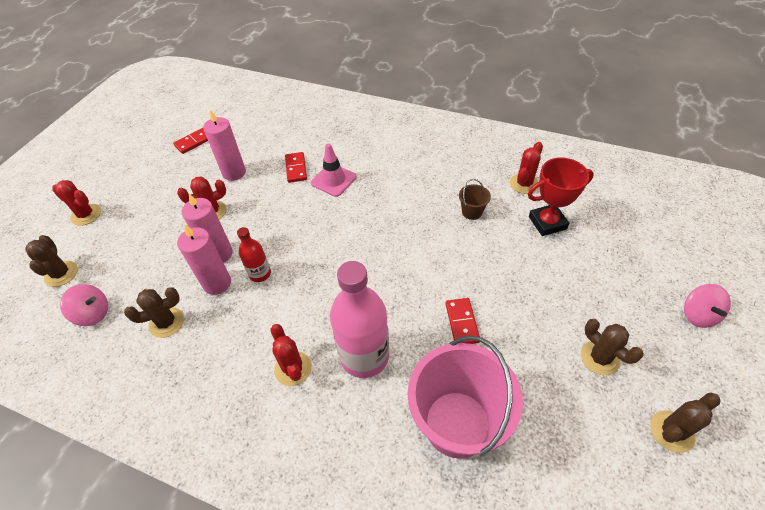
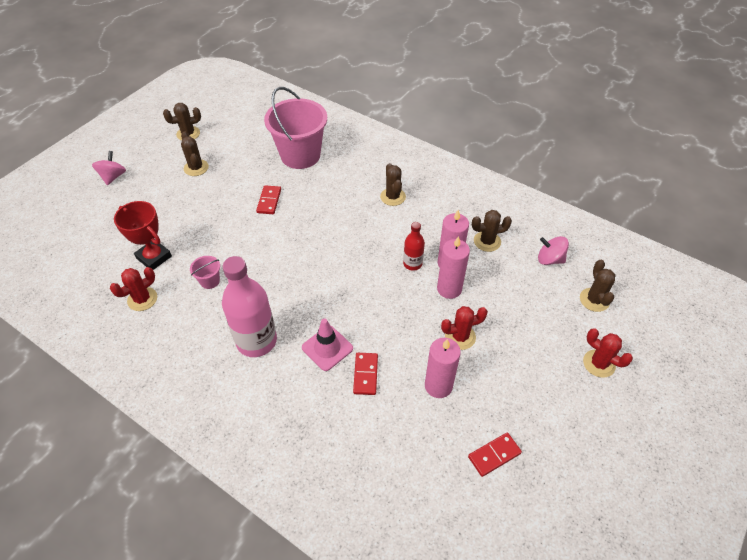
camera: 170 degrees left, 0 degrees up
(293, 368) = (393, 197): red cactus -> brown cactus
(364, 356) = (343, 195): pink bottle -> pink bottle (256, 341)
(472, 212) = (210, 281): brown bucket -> pink bucket
(547, 222) = (154, 257): red trophy -> red trophy turned 45 degrees clockwise

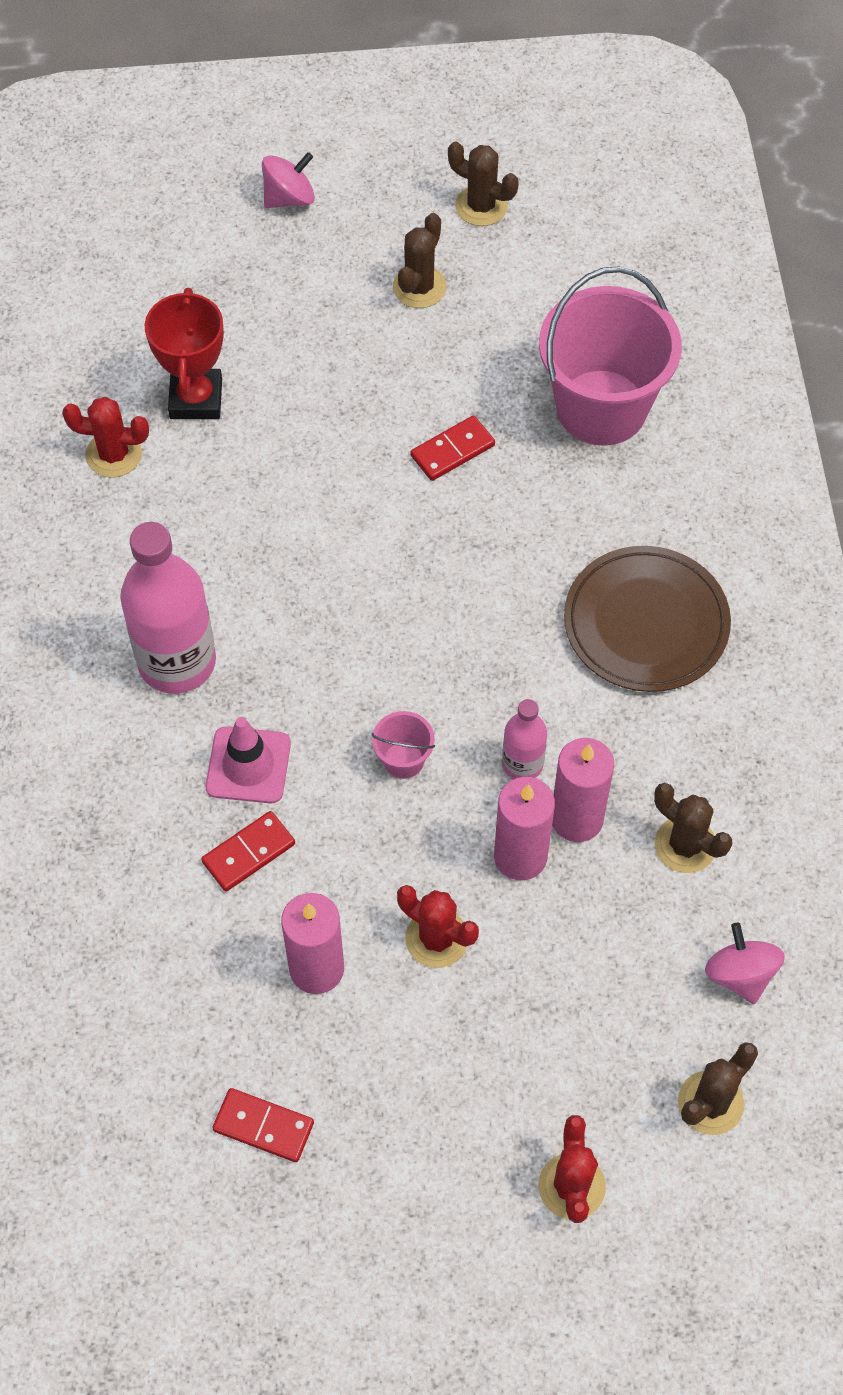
camera: 50 degrees right, 10 degrees up
(210, 281) = (222, 509): pink bucket -> pink bucket (403, 760)
(393, 197) = (646, 623): brown cactus -> brown plate
(412, 264) = (522, 764): red bottle -> pink bottle

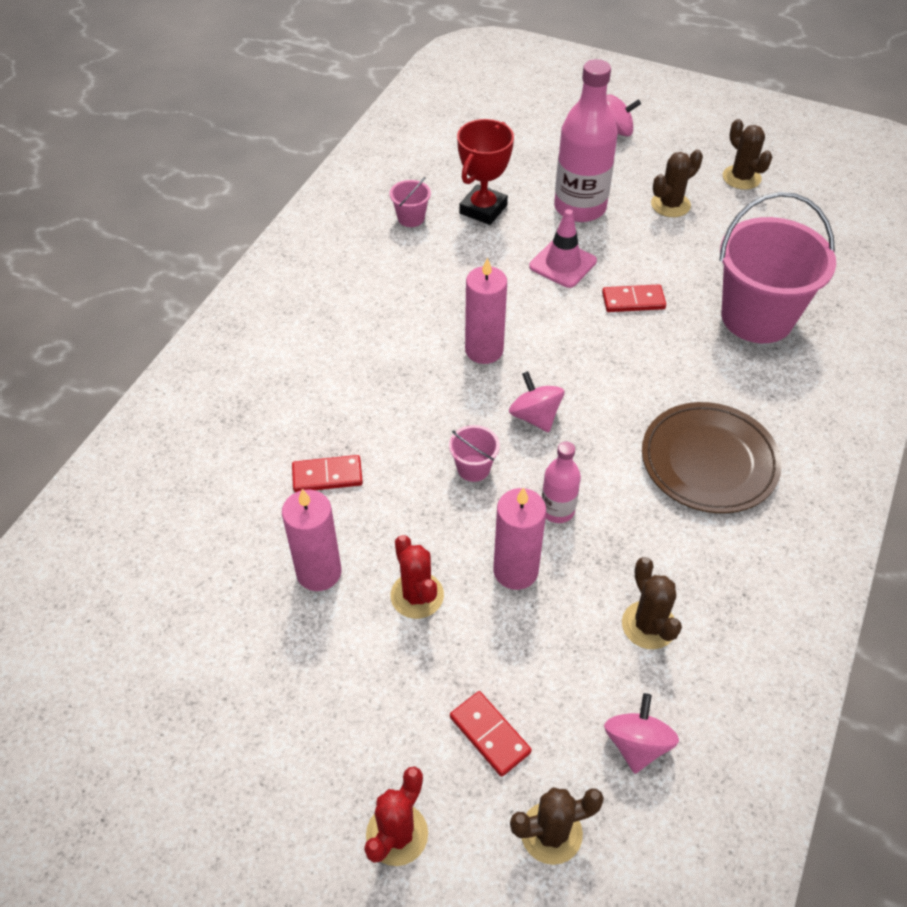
camera: 30 degrees right, 10 degrees down
(113, 454) = (411, 218): red cactus -> pink bucket
(177, 662) = (365, 343): pink bottle -> pink bottle (580, 208)
(248, 765) = (366, 423): pink traffic cone -> pink traffic cone (563, 264)
(263, 1126) = (205, 659): red domino -> red domino (489, 735)
(431, 661) = (535, 416): none -> pink spinning top
(577, 819) = (575, 566): pink candle -> pink candle (484, 350)

